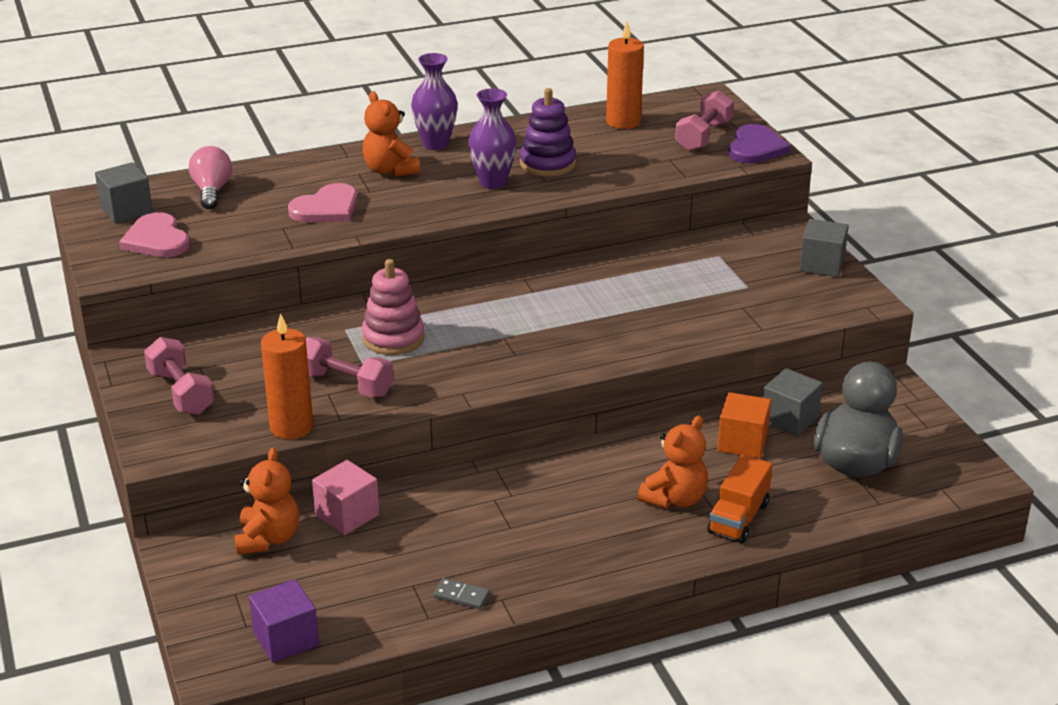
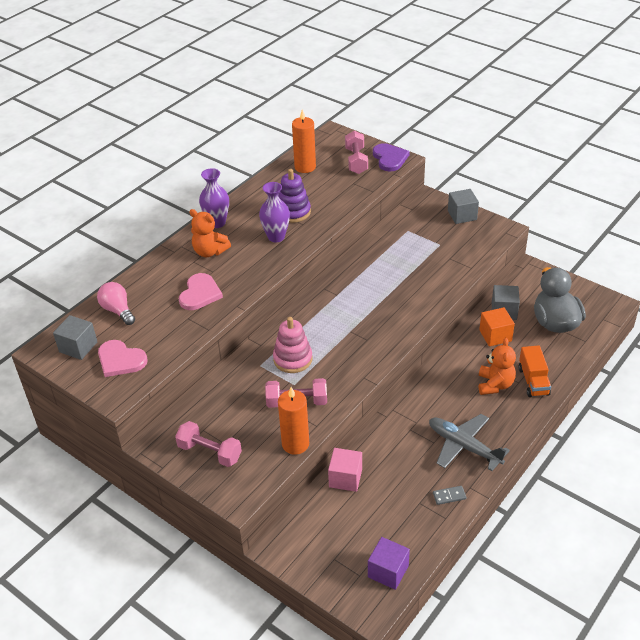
camera: 30 degrees left, 10 degrees up
(268, 539) = (318, 515): orange teddy bear -> none
(547, 550) = (464, 446): none -> grey plane

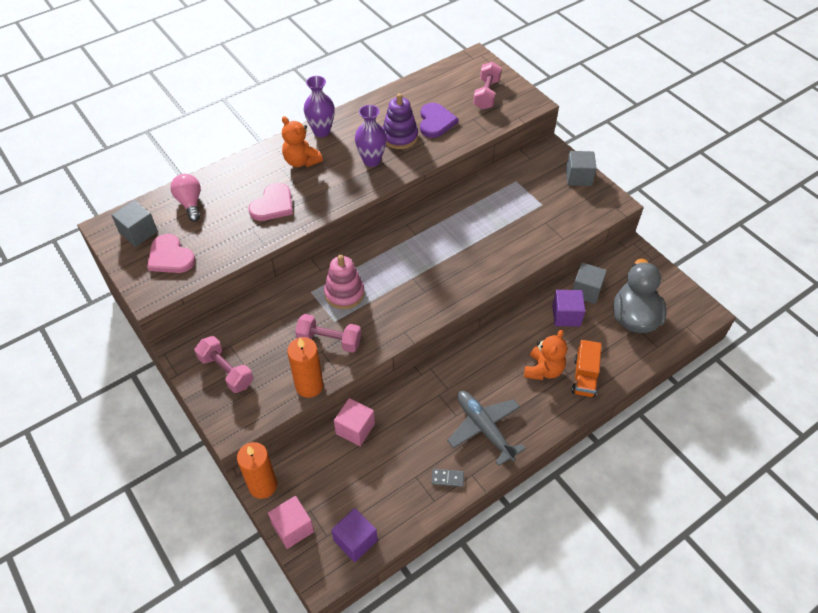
camera: 15 degrees right, 10 degrees up
(305, 167) = (432, 90): orange candle -> orange candle (263, 485)
(324, 577) = (293, 528): none -> pink cube
(389, 158) = (521, 99): purple heart -> purple heart (436, 122)
(495, 335) = (566, 315): orange cube -> purple cube

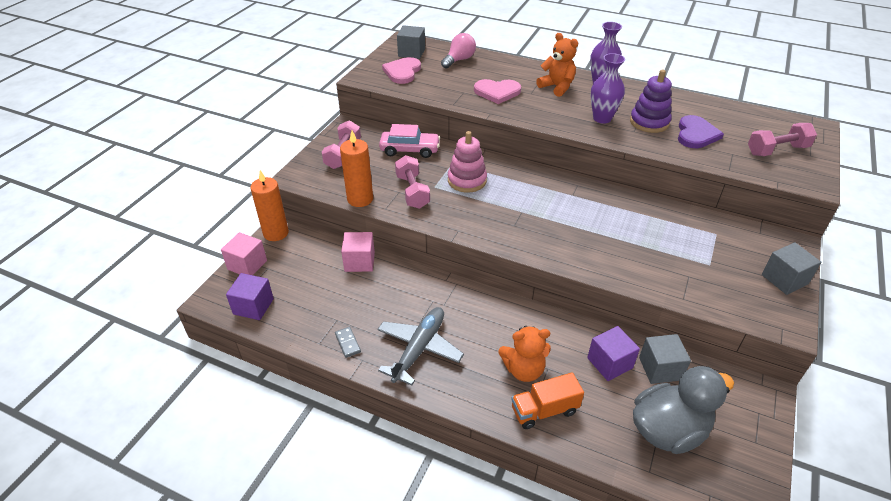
camera: 60 degrees right, 10 degrees down
(264, 314) = (410, 150): none -> pink car
(301, 161) = (557, 87): orange teddy bear -> orange teddy bear turned 120 degrees clockwise
(436, 122) = (696, 134): purple heart -> purple heart turned 45 degrees counterclockwise

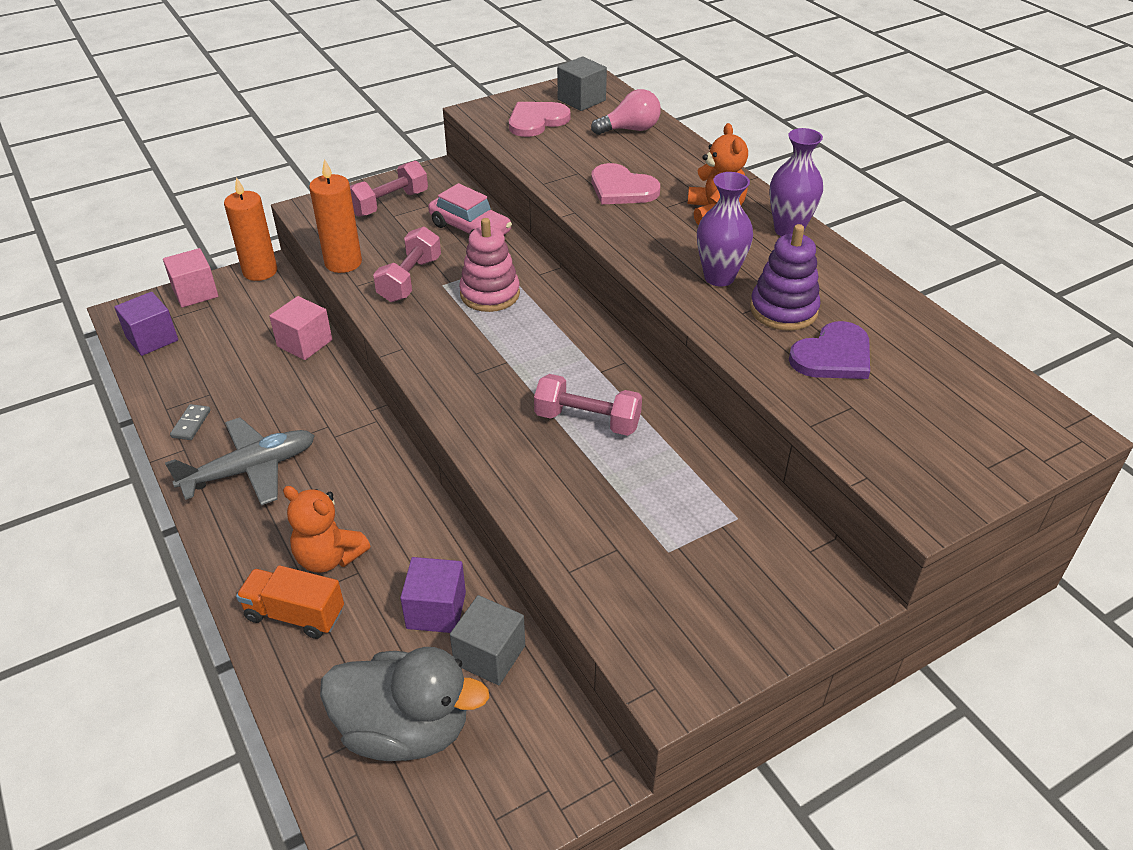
camera: 35 degrees right, 0 degrees up
(777, 150) = (937, 434): pink dumbbell -> pink dumbbell (587, 420)
(784, 279) = (754, 630): grey cube -> none

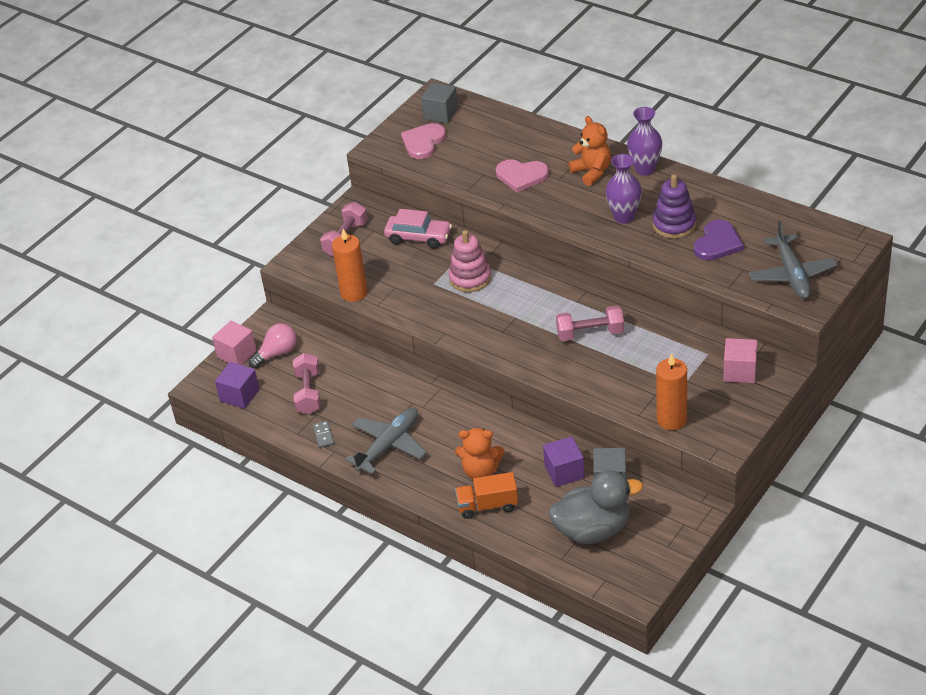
camera: 20 degrees left, 0 degrees up
(260, 271) = (268, 322): orange candle -> orange candle (671, 420)
(304, 343) = (348, 358): pink cube -> pink cube (740, 371)
(410, 279) = (409, 288): pink dumbbell -> pink dumbbell (308, 393)
(630, 129) = (493, 127): pink light bulb -> pink light bulb (277, 353)
(927, 443) = (792, 274): none -> grey plane

